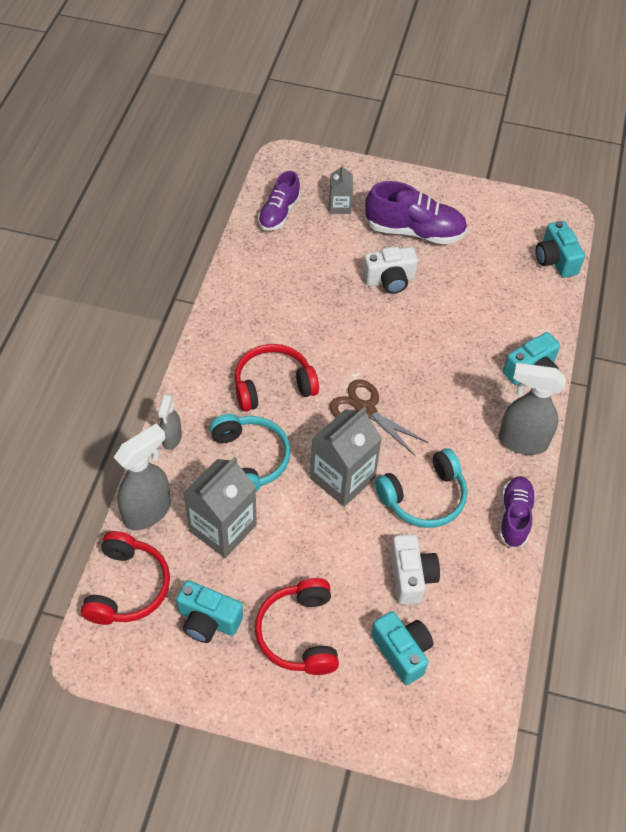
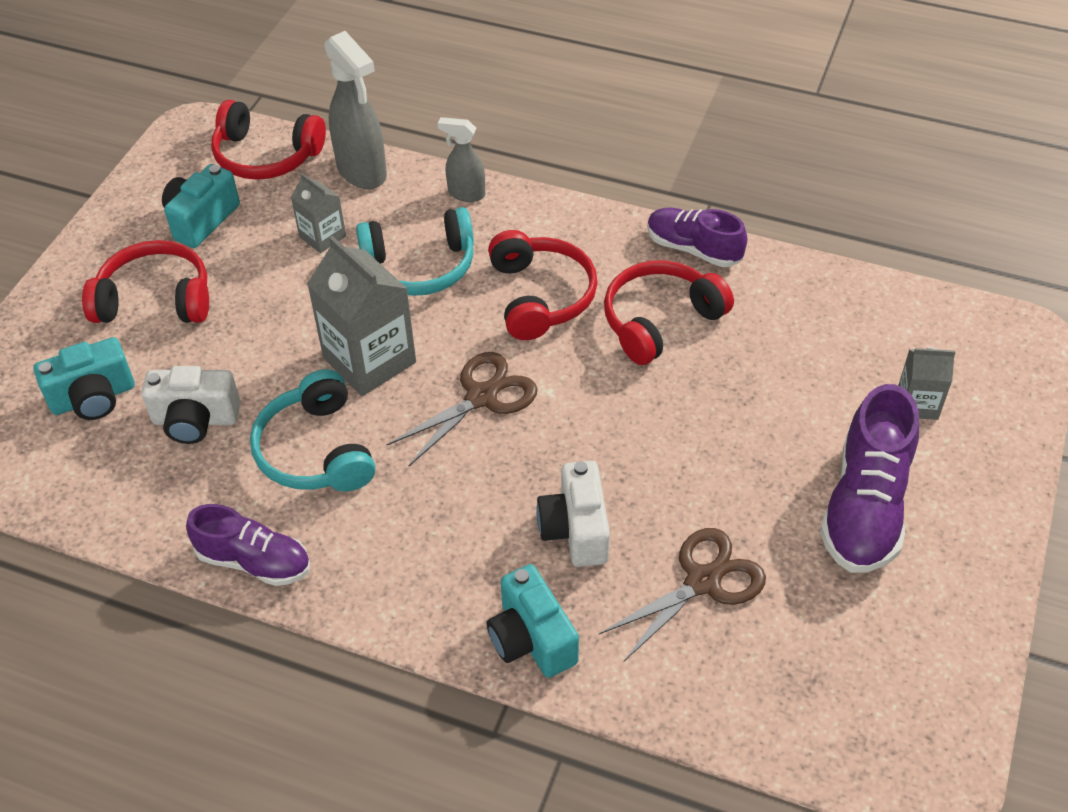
camera: 100 degrees right, 5 degrees down
(222, 528) = (322, 236): grey carton -> grey carton, size x0.54
(279, 213) = (890, 323): purple shoe -> purple shoe (693, 249)
(289, 321) = (660, 321): none -> red headphones
(389, 280) = (745, 456): white camera -> white camera (575, 529)
(477, 298) = (703, 581): none -> brown scissors
(521, 442) = (388, 596): grey spray bottle -> none
(555, 260) = (804, 736): turquoise camera -> none

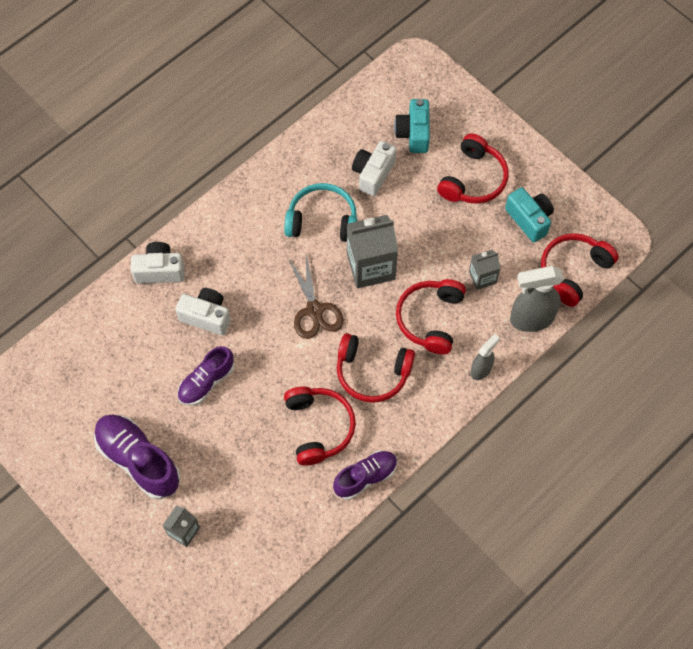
camera: 115 degrees right, 15 degrees up
(254, 561) = (270, 173): purple shoe -> purple shoe (206, 382)
(420, 266) = (430, 319): turquoise headphones -> red headphones
(531, 639) = (159, 270): turquoise camera -> white camera
(703, 581) = (144, 358): brown scissors -> none

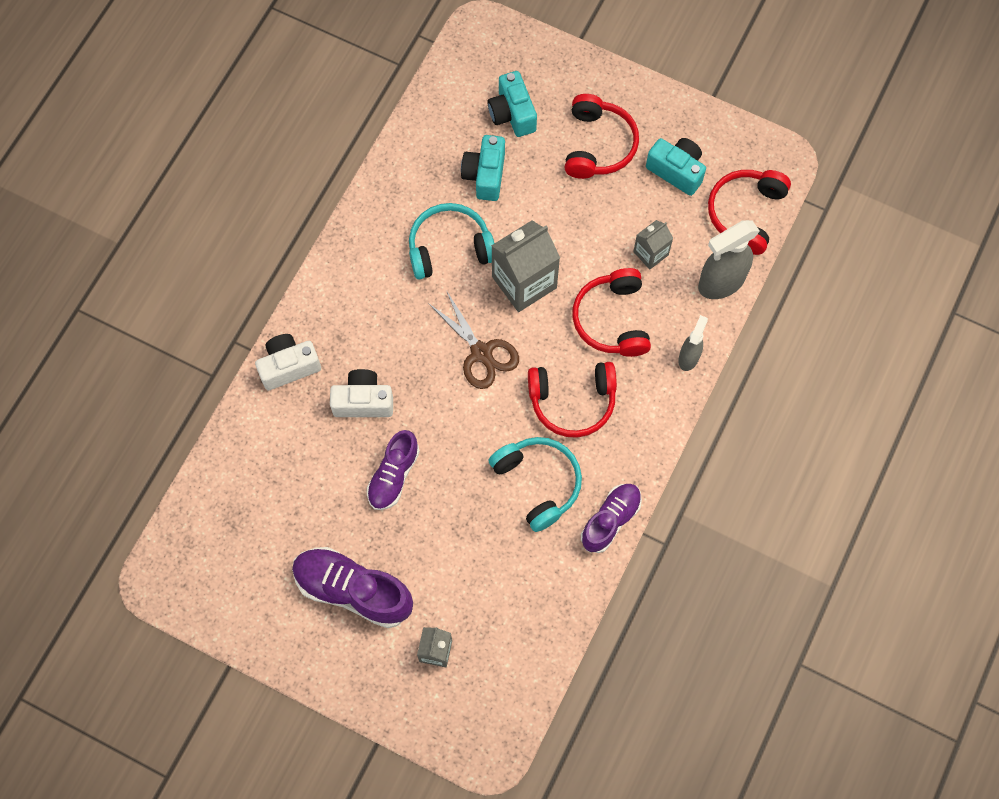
camera: 20 degrees left, 5 degrees up
(318, 427) = (538, 483): red headphones -> turquoise headphones
(373, 174) = (485, 175): white camera -> turquoise camera

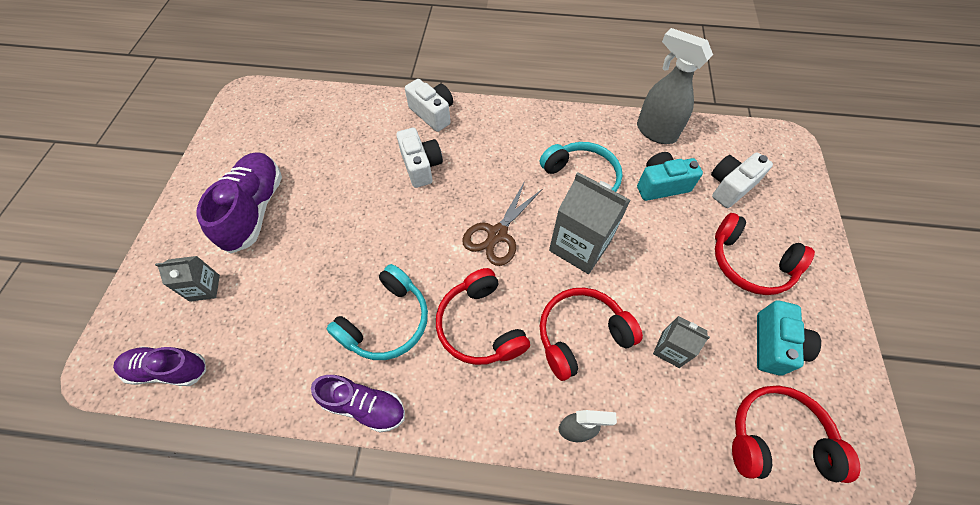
camera: 70 degrees right, 10 degrees down
(393, 475) = (362, 206): purple shoe -> purple shoe (168, 370)
(512, 114) = (730, 187): turquoise camera -> white camera
(598, 145) = (750, 263): red headphones -> red headphones turned 45 degrees clockwise
(720, 283) = (679, 437): grey spray bottle -> grey spray bottle (655, 132)

